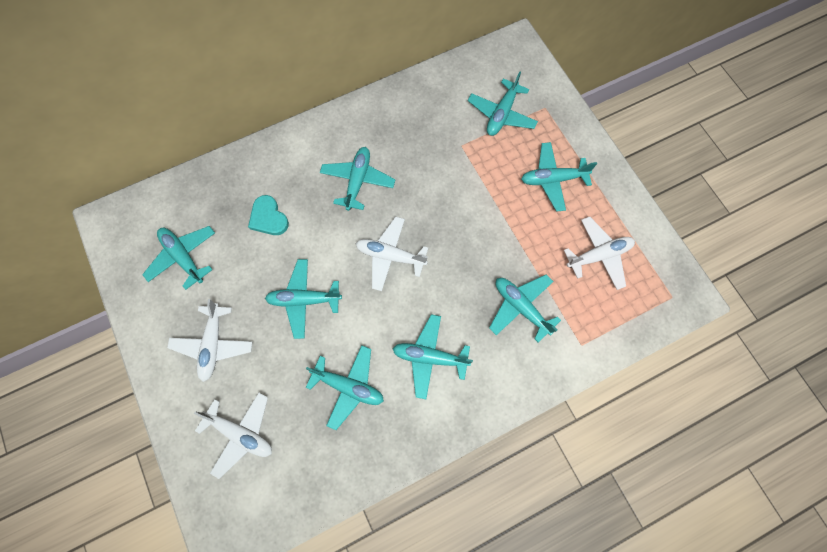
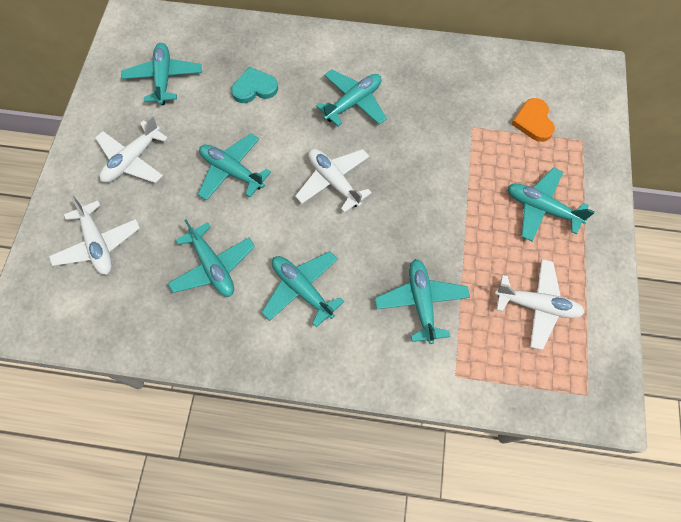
camera: 35 degrees right, 5 degrees down
(268, 218) = (254, 88): turquoise heart -> turquoise heart turned 75 degrees clockwise
(501, 114) = (533, 122): turquoise plane -> orange heart

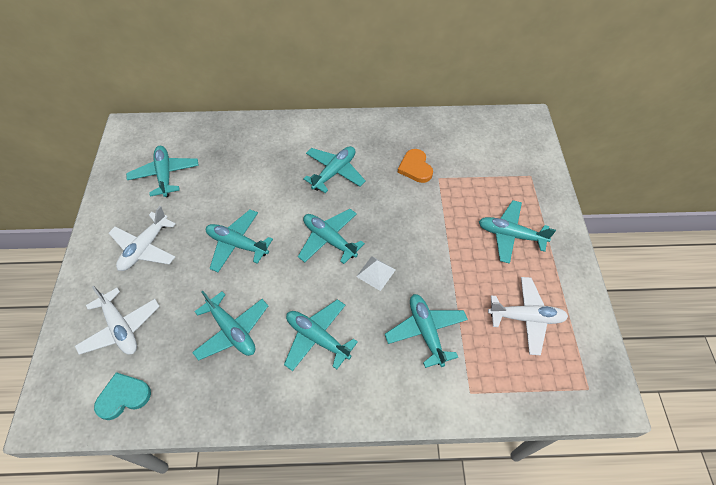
camera: 10 degrees left, 10 degrees down
(254, 88) = (247, 172): turquoise heart -> turquoise heart (123, 397)
(334, 181) = (329, 239): white plane -> turquoise plane
(378, 228) = (376, 273): none -> white pyramid
(533, 122) = (487, 167): orange heart -> orange heart (415, 168)

